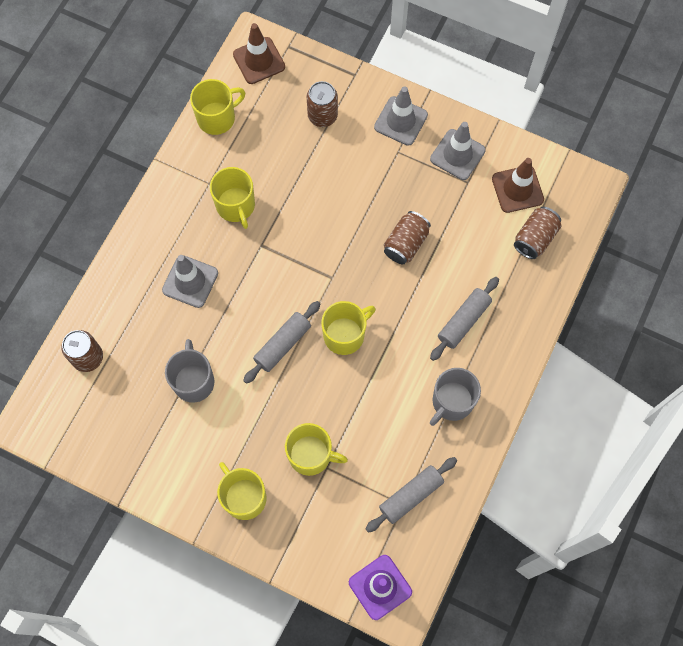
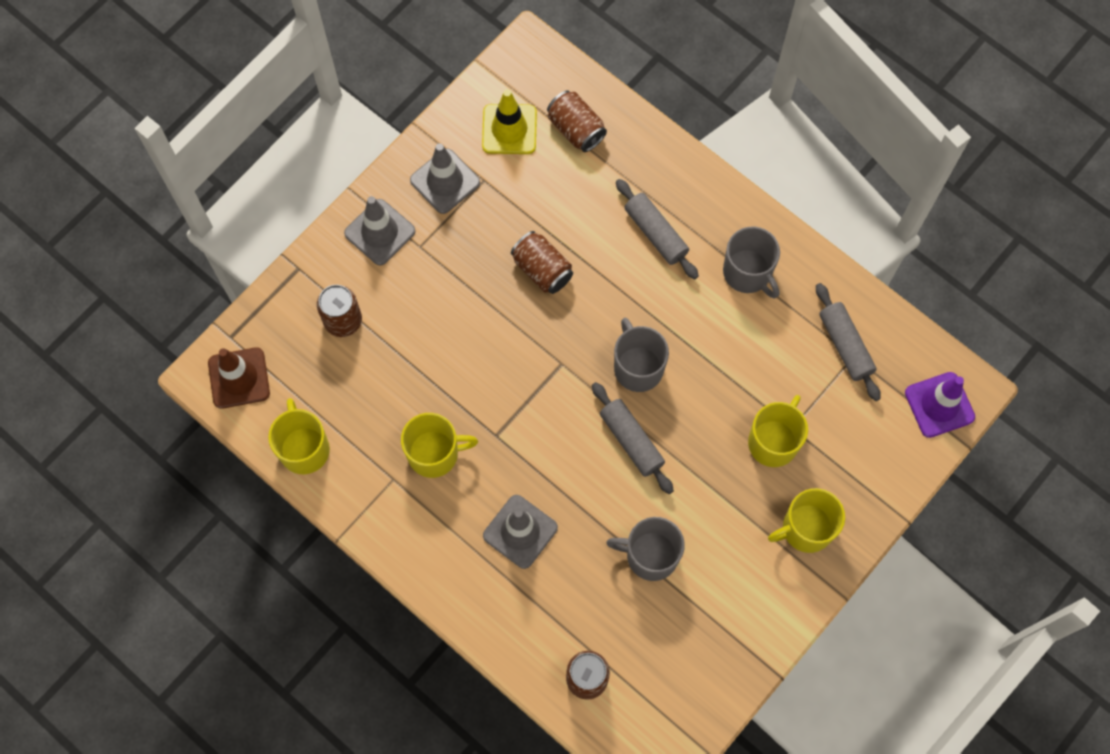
camera: 75 degrees left, 0 degrees up
(345, 335) = (638, 367): yellow mug -> grey mug
(517, 189) = (509, 129): brown traffic cone -> yellow traffic cone

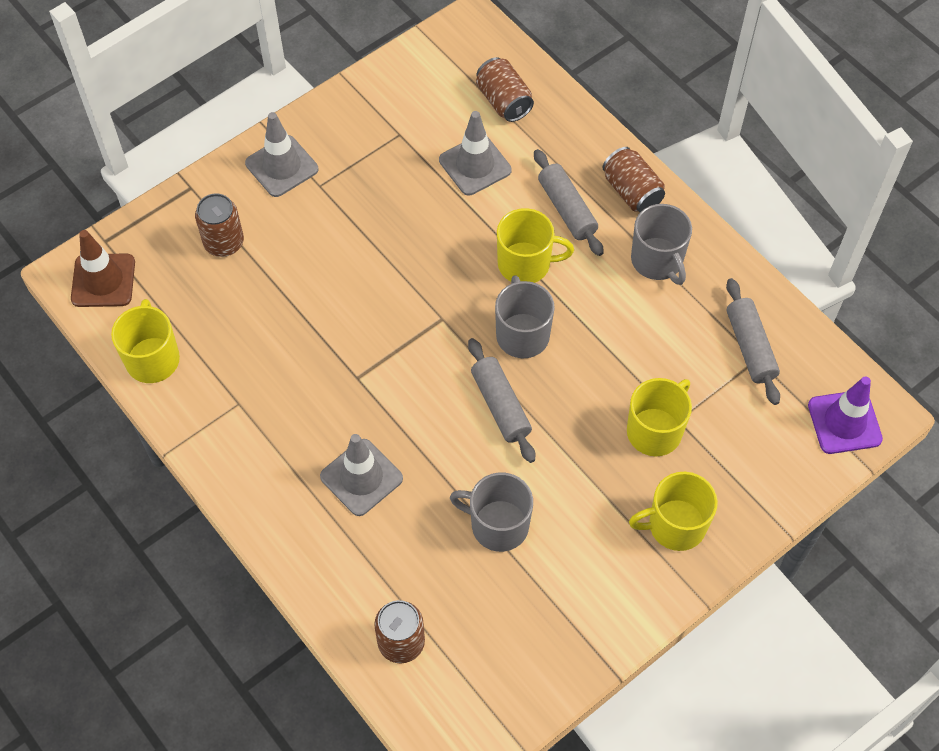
camera: 10 degrees right, 10 degrees down
(434, 453) = (288, 385): yellow mug -> yellow mug (525, 264)
(445, 181) = (359, 129): grey traffic cone -> grey traffic cone (475, 165)
(509, 129) = (435, 92): yellow traffic cone -> none
(542, 269) = (441, 225): brown can -> brown can (632, 191)

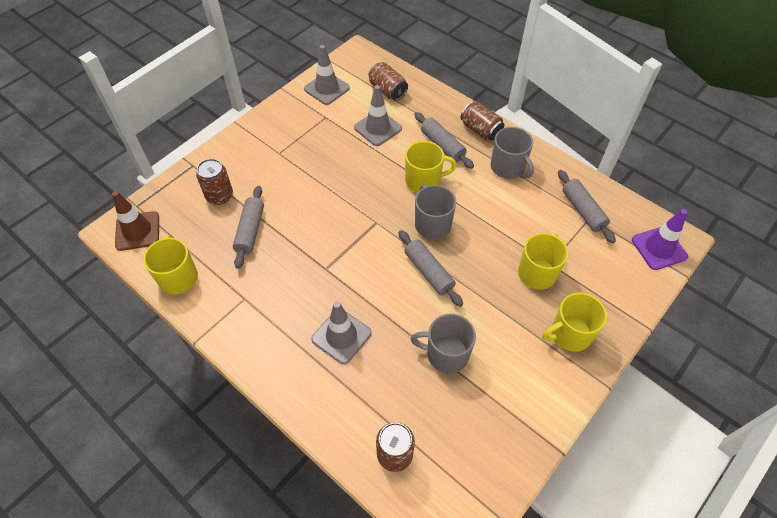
camera: 10 degrees left, 5 degrees down
(260, 304) = (250, 231): none -> grey rolling pin
(282, 166) = (252, 145): grey traffic cone -> grey traffic cone (327, 88)

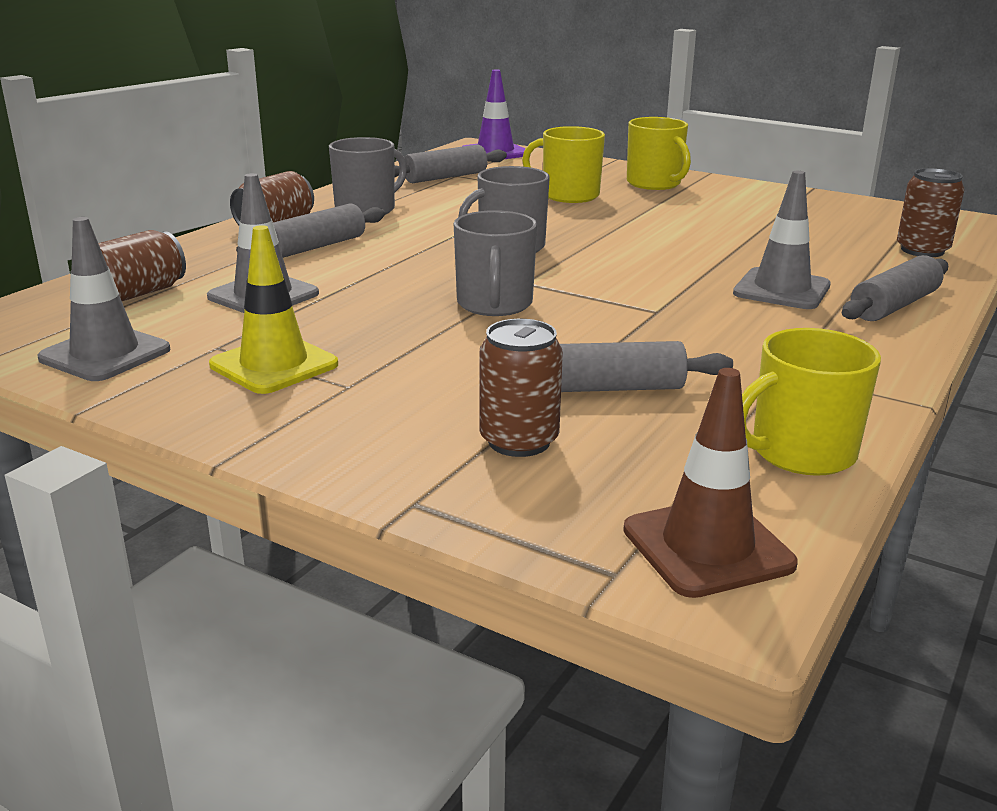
camera: 100 degrees left, 30 degrees down
(303, 133) = (274, 365): none -> yellow traffic cone
(424, 181) = (410, 255): yellow mug -> none
(429, 272) = (610, 245): grey rolling pin -> grey rolling pin (894, 306)
(446, 354) = (744, 232): grey mug -> grey mug (494, 304)

